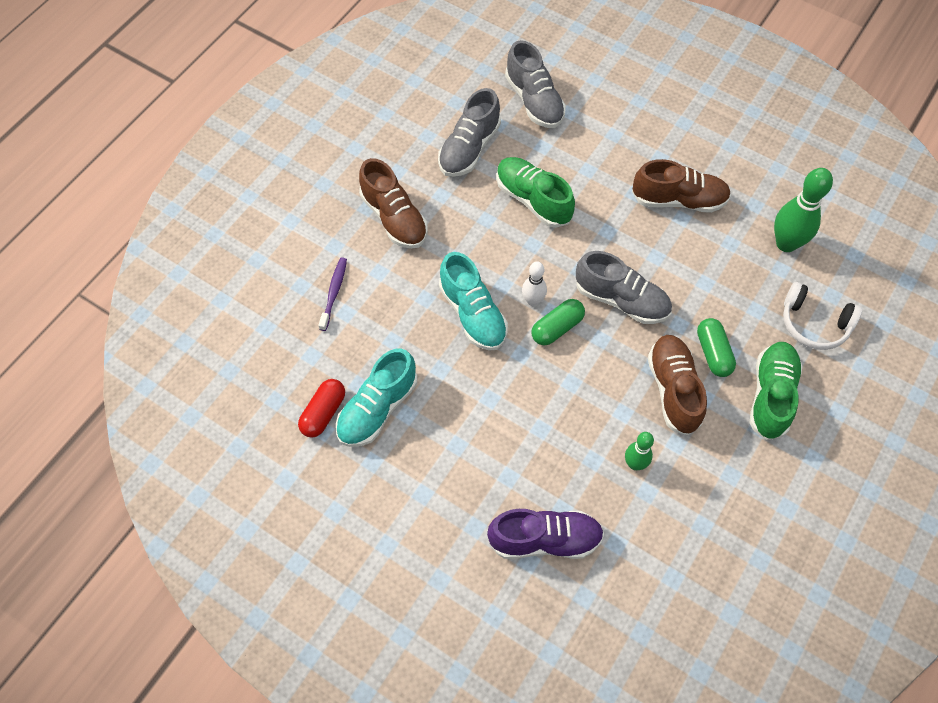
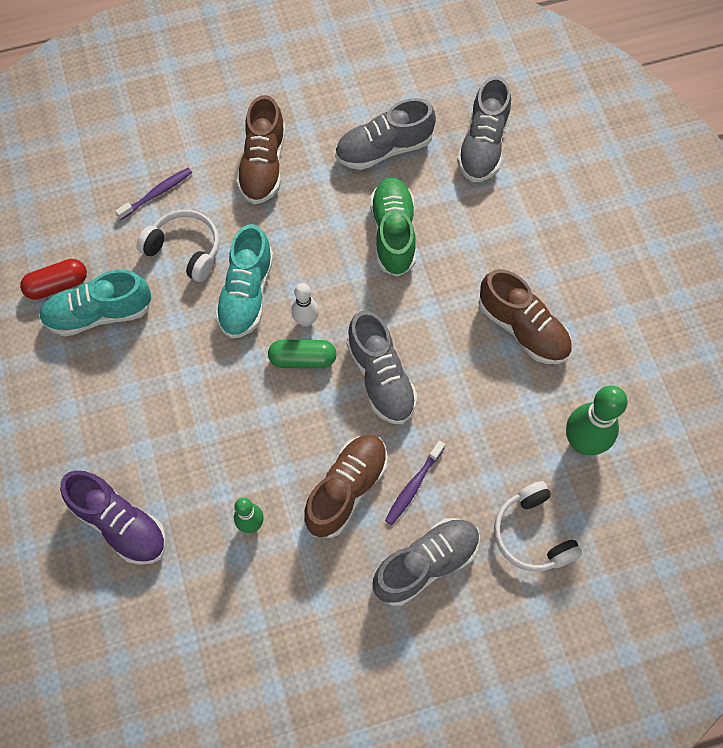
camera: 40 degrees right, 5 degrees up
(396, 316) = (185, 250): none -> white headphones
(713, 353) = (413, 486): green capsule -> purple toothbrush
(771, 395) = (426, 564): green shoe -> grey shoe

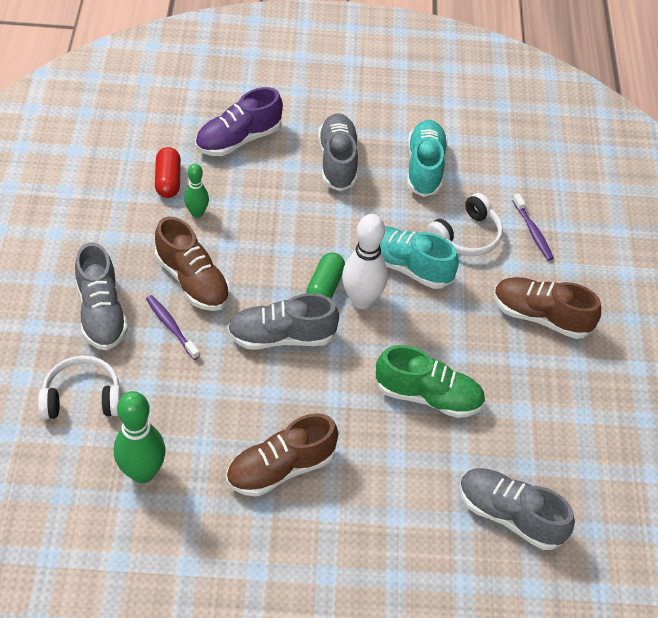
camera: 105 degrees right, 15 degrees down
(57, 285) = (462, 148): red capsule -> red capsule (168, 180)
(306, 320) = (361, 300): white bowling pin -> white bowling pin, size x1.74
(383, 149) = (531, 421): grey shoe -> grey shoe (337, 161)

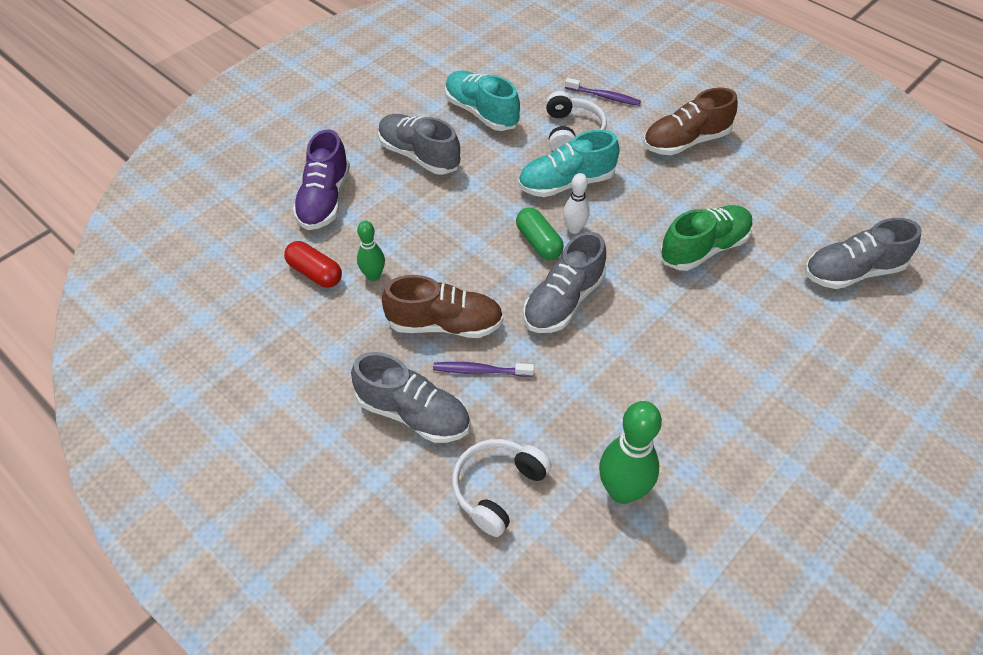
camera: 45 degrees left, 0 degrees up
(281, 468) = (699, 386): brown shoe -> none
(361, 300) = (574, 229): white bowling pin -> white bowling pin, size x0.57

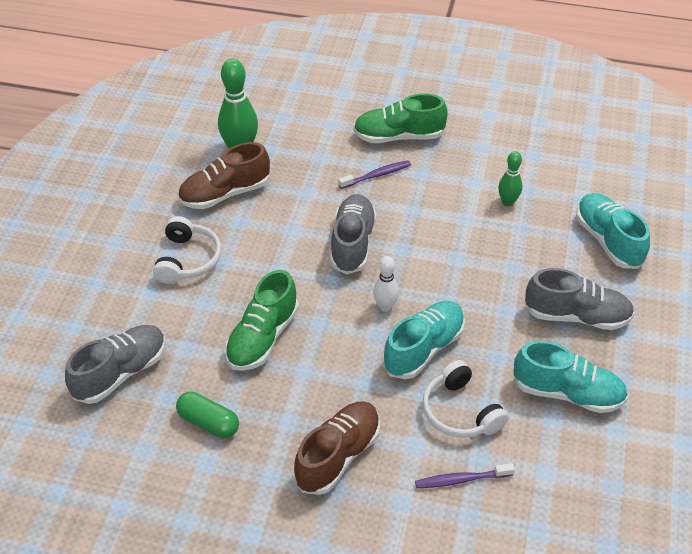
camera: 150 degrees right, 5 degrees down
(315, 273) = (550, 186): red capsule -> none
(324, 199) = (608, 241): purple shoe -> turquoise shoe
(413, 414) = (398, 136): grey shoe -> green shoe
(445, 324) = (425, 192): brown shoe -> brown shoe (225, 194)
(497, 488) = (317, 123): white headphones -> white headphones (188, 260)
(538, 242) = (406, 281): green capsule -> green capsule (208, 422)

